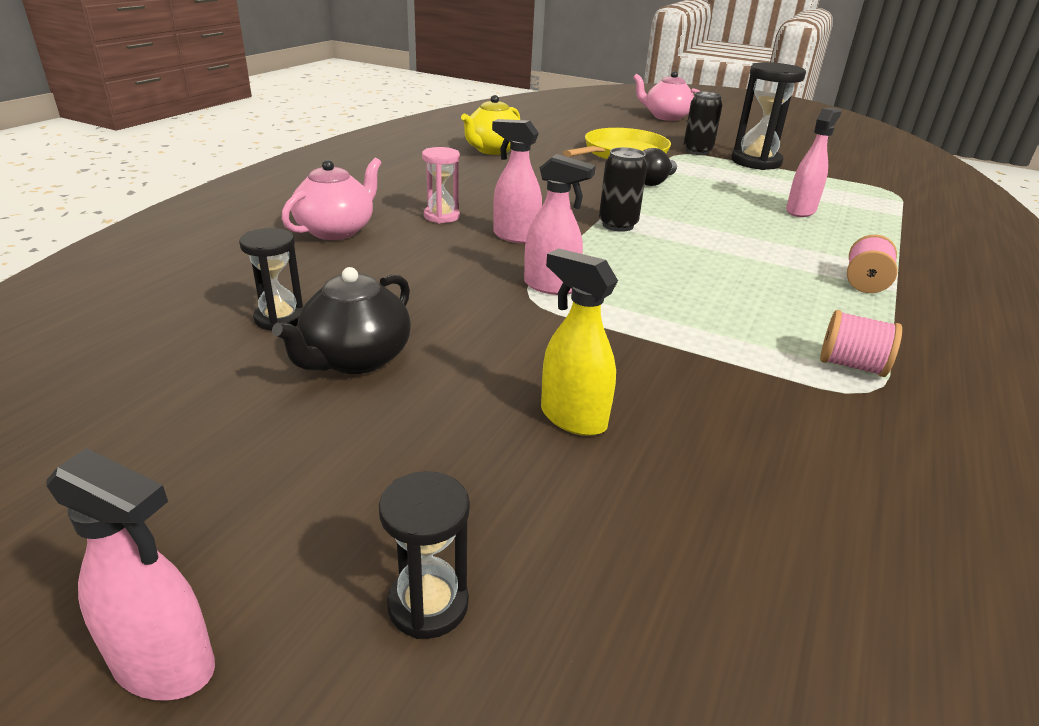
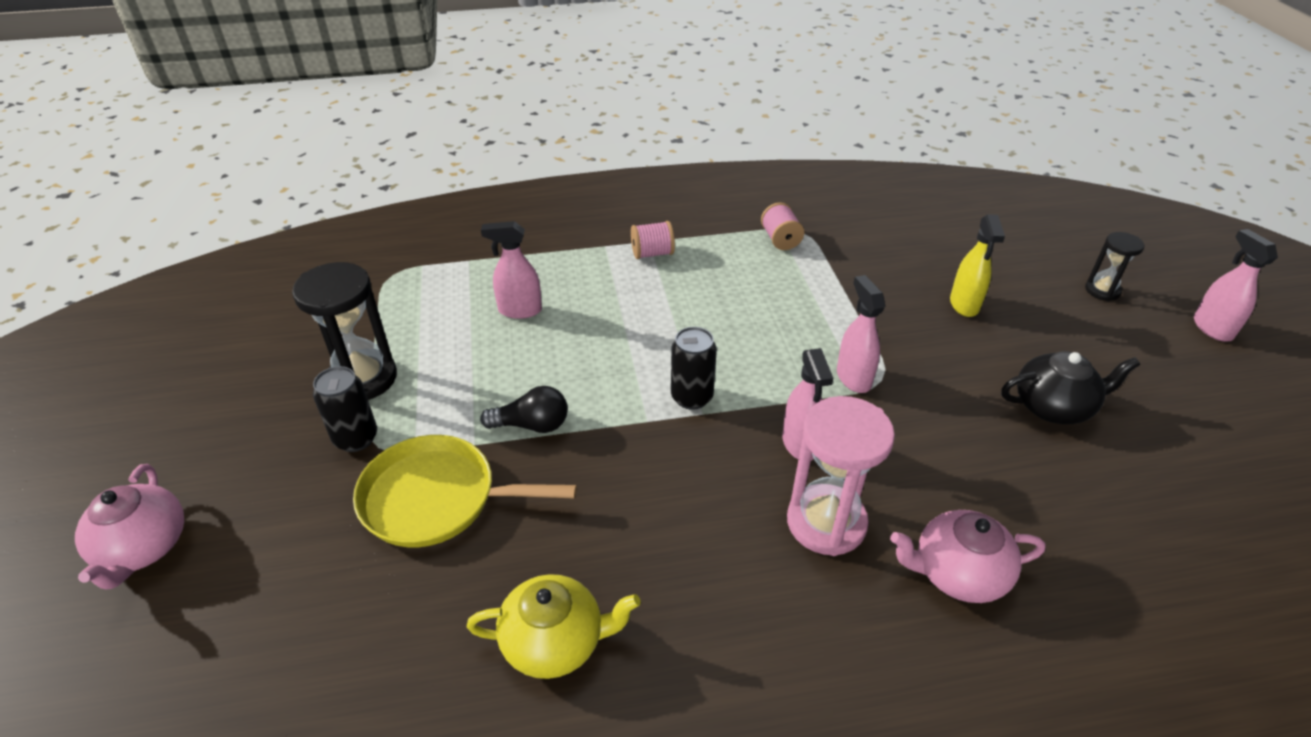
camera: 125 degrees left, 10 degrees up
(280, 318) = (1087, 476): black hourglass -> none
(441, 216) = (826, 522): pink hourglass -> pink hourglass, size x1.79

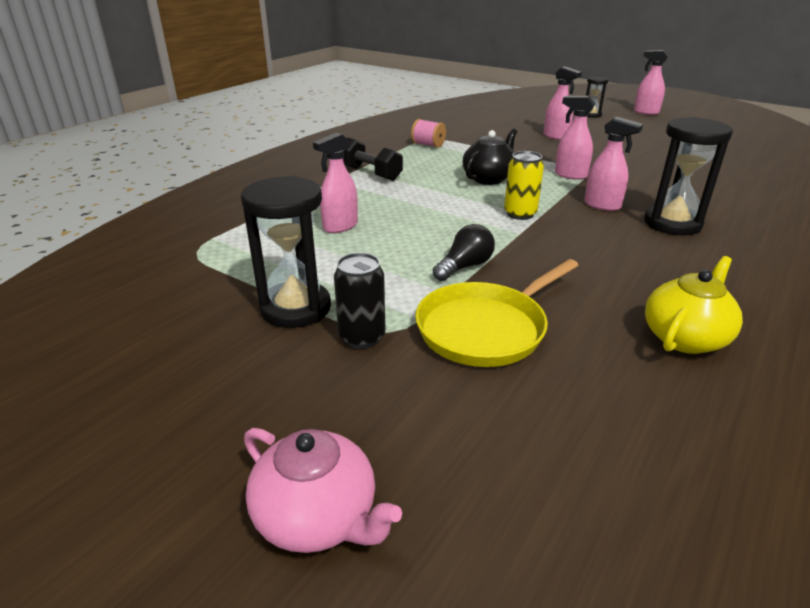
camera: 45 degrees left, 10 degrees down
(652, 253) = (370, 173): pink spool -> black dumbbell
(691, 397) = (520, 214): black can -> yellow can
(826, 522) = (672, 224): pink hourglass -> black hourglass
(957, 573) = (743, 212): pink teapot -> none
(964, 305) = (556, 136): yellow spray bottle -> pink spray bottle
(1053, 407) = (654, 152): black teapot -> black teapot (488, 178)

